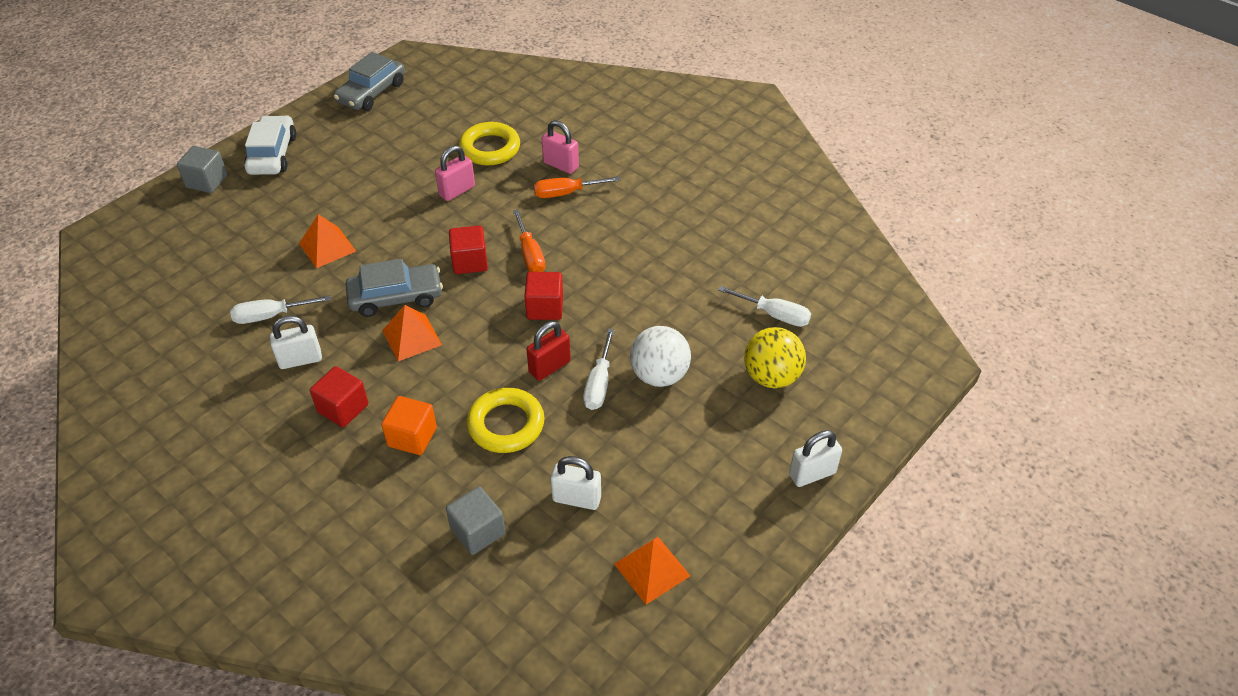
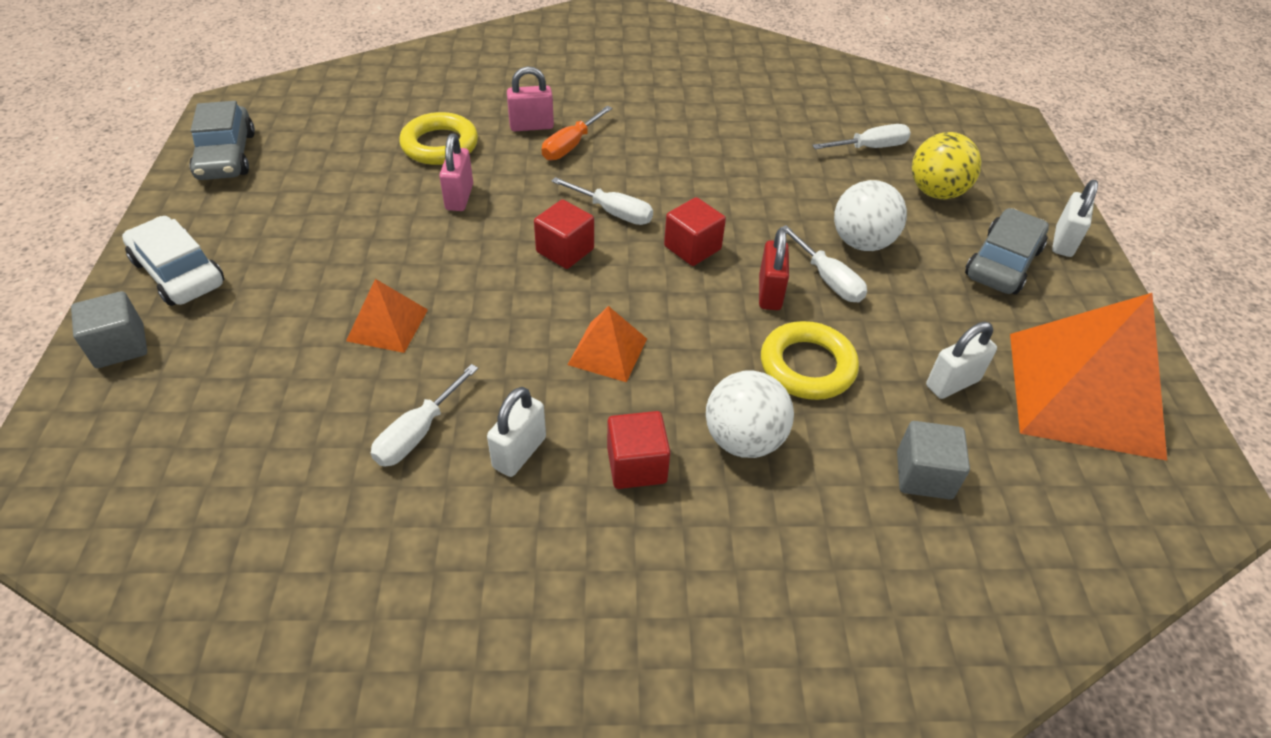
camera: 45 degrees left, 0 degrees up
(396, 297) = (537, 326): grey car -> grey car (1002, 263)
(412, 437) = (743, 440): orange cube -> white ball
(530, 254) = (613, 212): orange screwdriver -> white screwdriver
(651, 569) = (1083, 393): orange pyramid -> orange pyramid, size x2.13

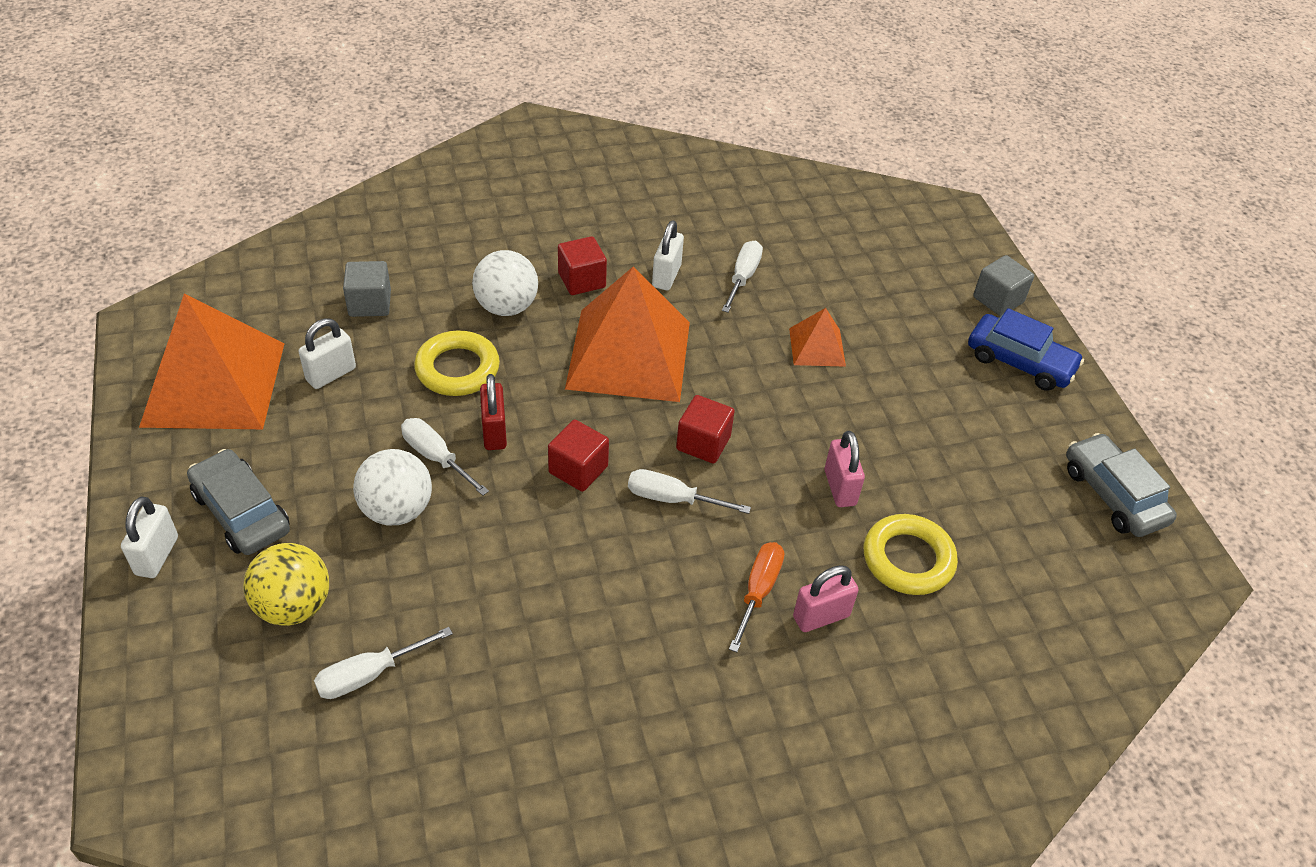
camera: 165 degrees right, 0 degrees up
(179, 272) = (1020, 362): white car -> blue car
(608, 351) = (628, 354): orange pyramid -> orange pyramid, size x2.13
(1002, 263) = (242, 512): grey car -> grey car turned 120 degrees clockwise

